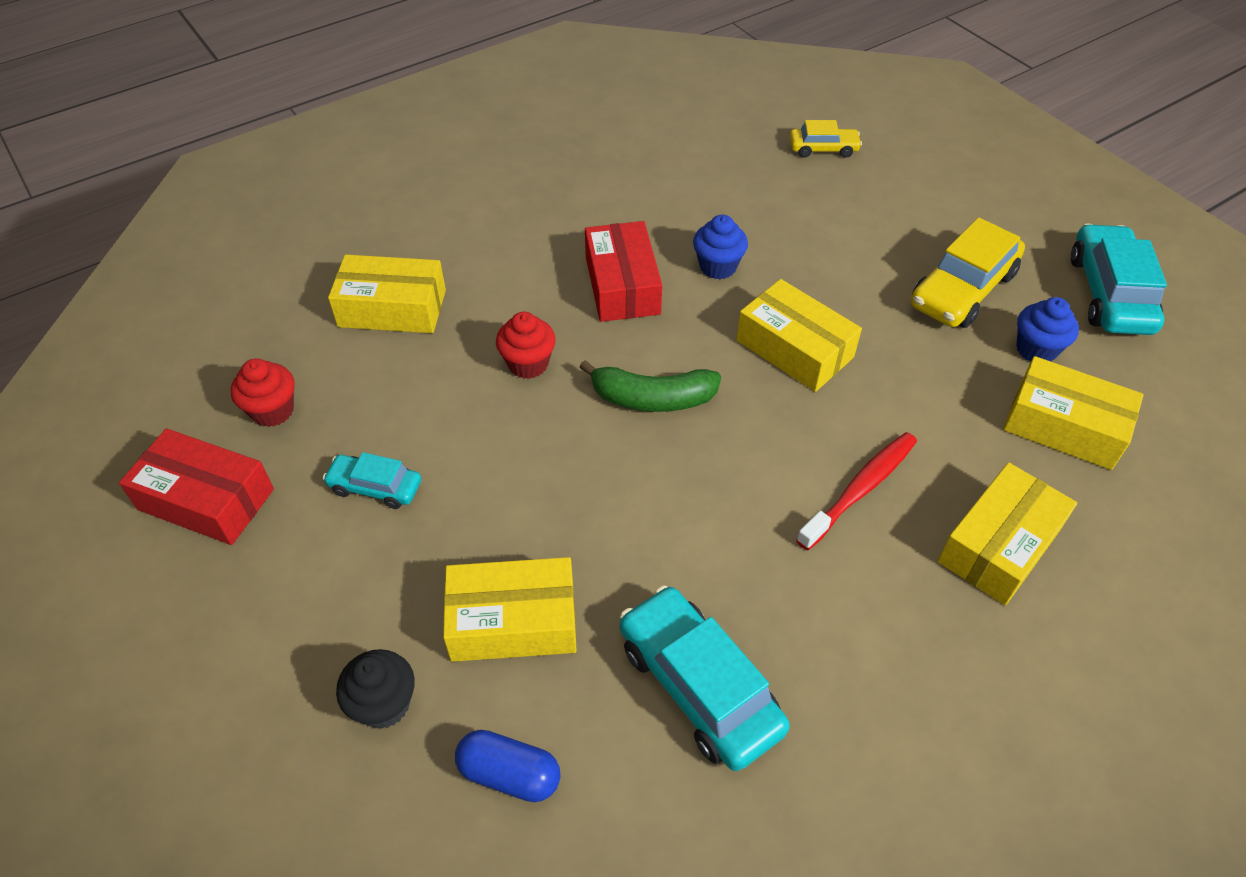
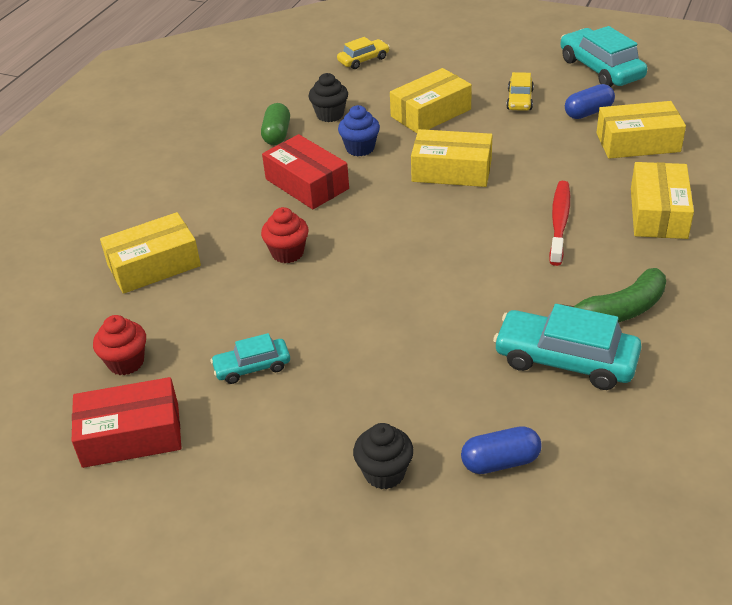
camera: 30 degrees left, 10 degrees down
(513, 621) = (422, 388): yellow box -> yellow box (431, 113)
(645, 205) = (277, 134): none -> green capsule
(653, 398) = (390, 234): green banana -> green banana (622, 310)
(723, 206) = (330, 115): none -> black cupcake
(962, 289) = (519, 100): yellow car -> yellow car, size x0.56
(1036, 349) = (588, 112): blue cupcake -> blue capsule

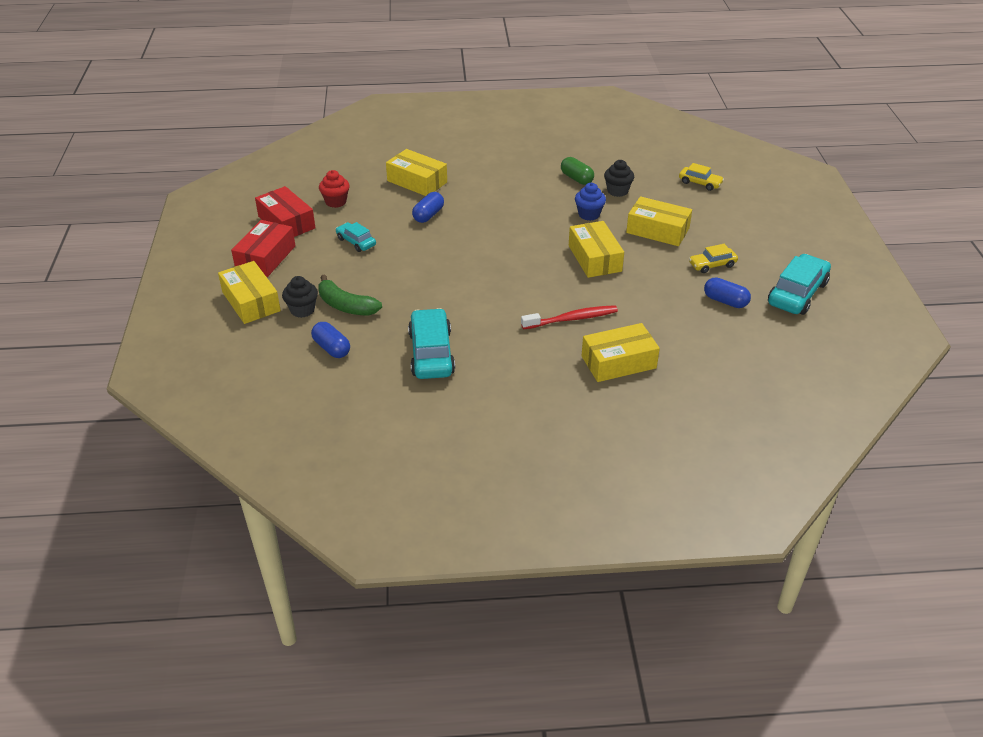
camera: 60 degrees right, 0 degrees up
(247, 277) = (428, 215): none -> blue capsule
(277, 134) = (576, 178): green capsule -> green capsule turned 75 degrees clockwise
(287, 253) = (460, 222): red cupcake -> none
(307, 184) = (533, 207): red box -> red box (265, 257)
(622, 310) = (496, 367): green banana -> green banana (346, 306)
(638, 142) = (704, 334): yellow box -> yellow box (251, 301)

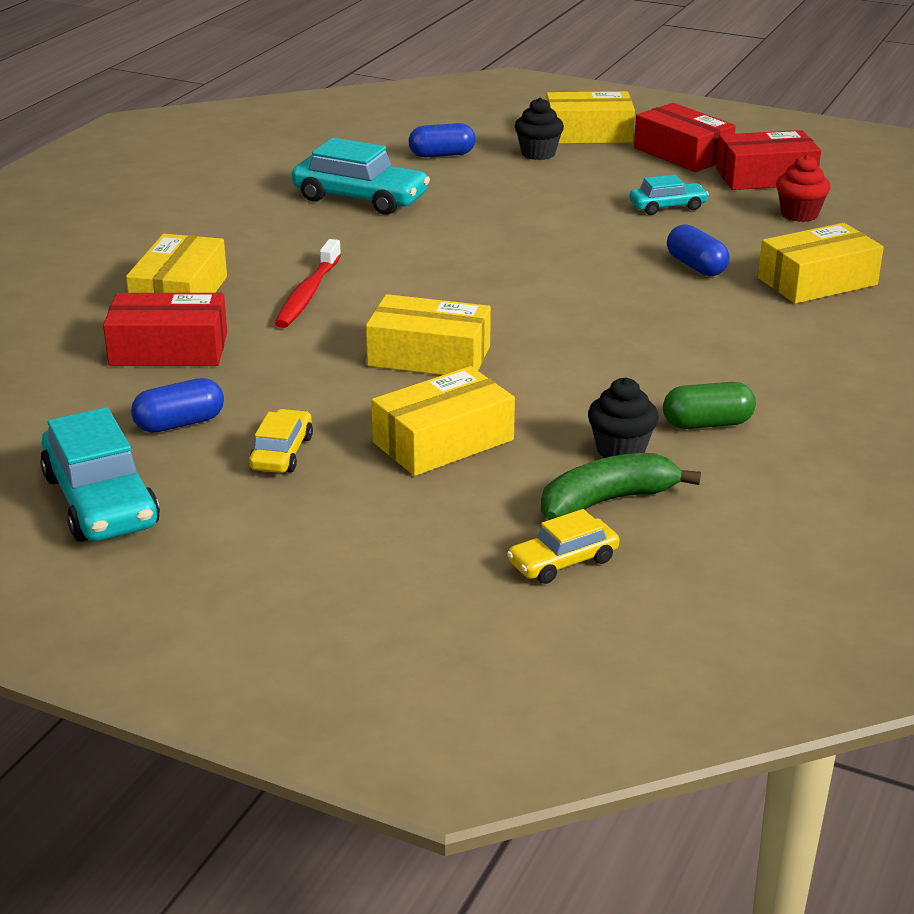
camera: 120 degrees right, 10 degrees down
(346, 306) = (518, 175): green banana -> green banana (606, 501)
(589, 214) = (565, 394): blue cupcake -> none
(672, 337) = (169, 349): none -> red box

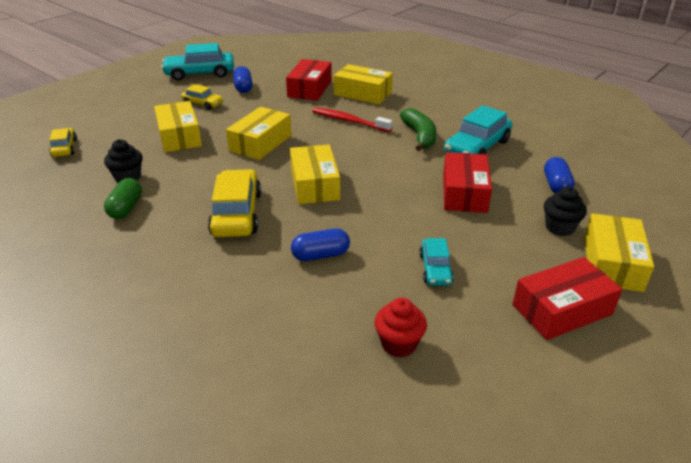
camera: 105 degrees right, 5 degrees up
(606, 501) = (93, 165): green banana -> green banana (419, 136)
(652, 333) = (236, 214): none -> yellow car
(765, 177) = (496, 350): red box -> red box (464, 193)
(817, 281) = (265, 309): yellow box -> yellow box (315, 184)

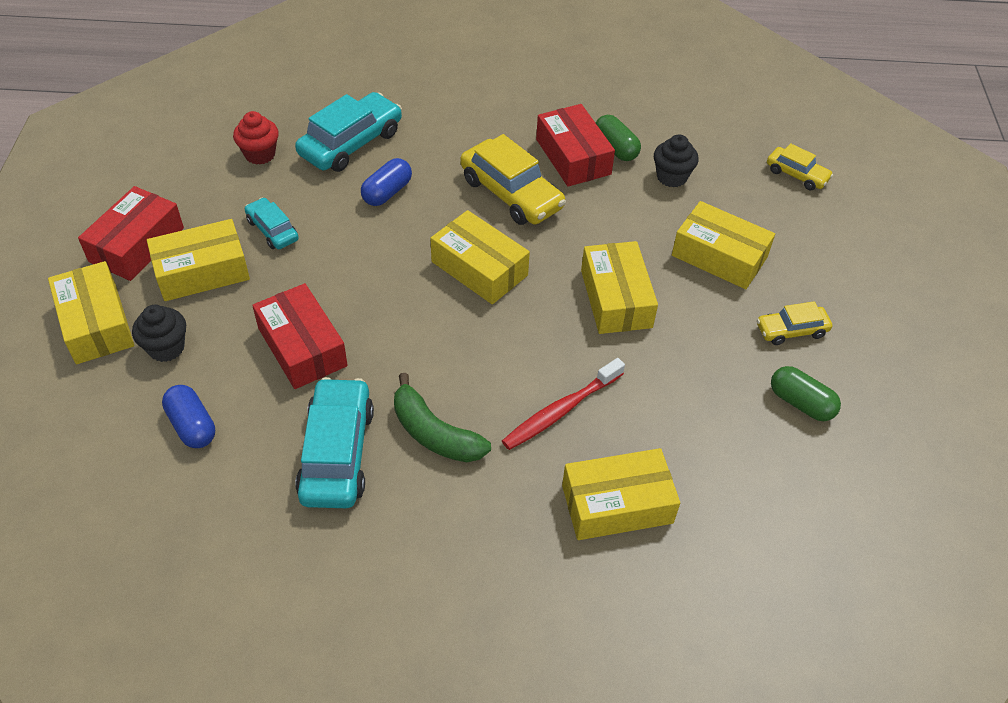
camera: 140 degrees right, 15 degrees up
(200, 73) = (914, 400): turquoise car -> turquoise car (351, 143)
(243, 88) = (801, 403): blue capsule -> green capsule
(310, 89) = (708, 464): red box -> red box (573, 157)
(349, 121) = (561, 411): red toothbrush -> red toothbrush turned 150 degrees clockwise
(511, 263) = (202, 272): none -> yellow box

